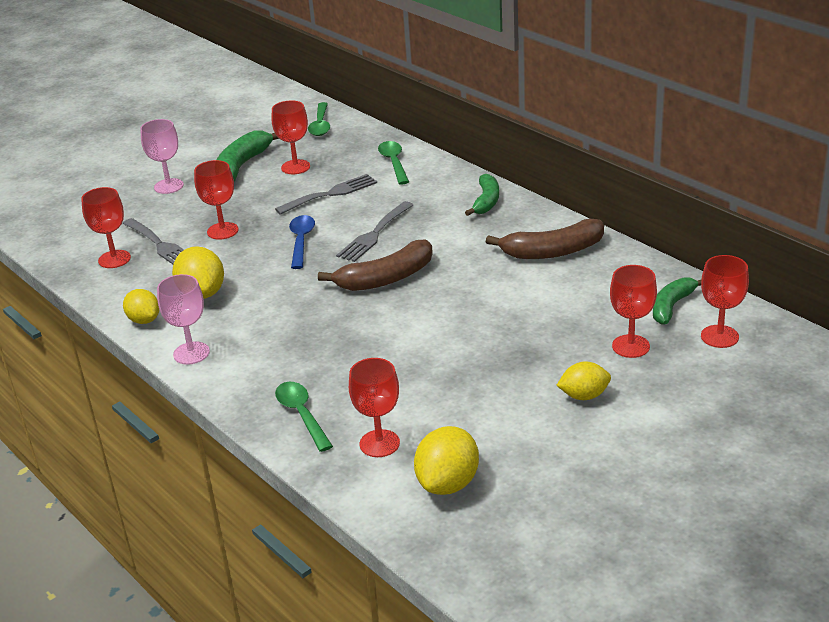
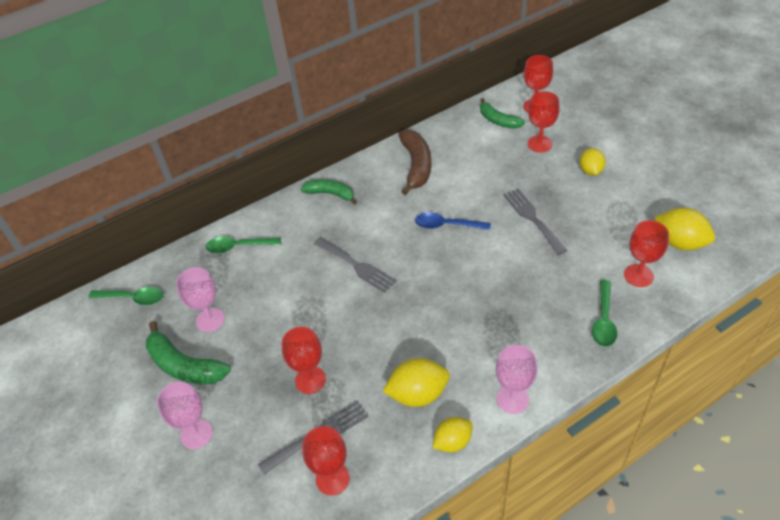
camera: 80 degrees left, 15 degrees up
(295, 167) = (210, 320): red goblet -> pink goblet
(301, 241) = (350, 317): blue spoon -> blue spoon (446, 225)
(301, 415) = (603, 320): green spoon -> green spoon turned 60 degrees counterclockwise
(331, 194) = (275, 293): grey fork -> grey fork (532, 218)
(385, 278) = (427, 262): brown banana -> none

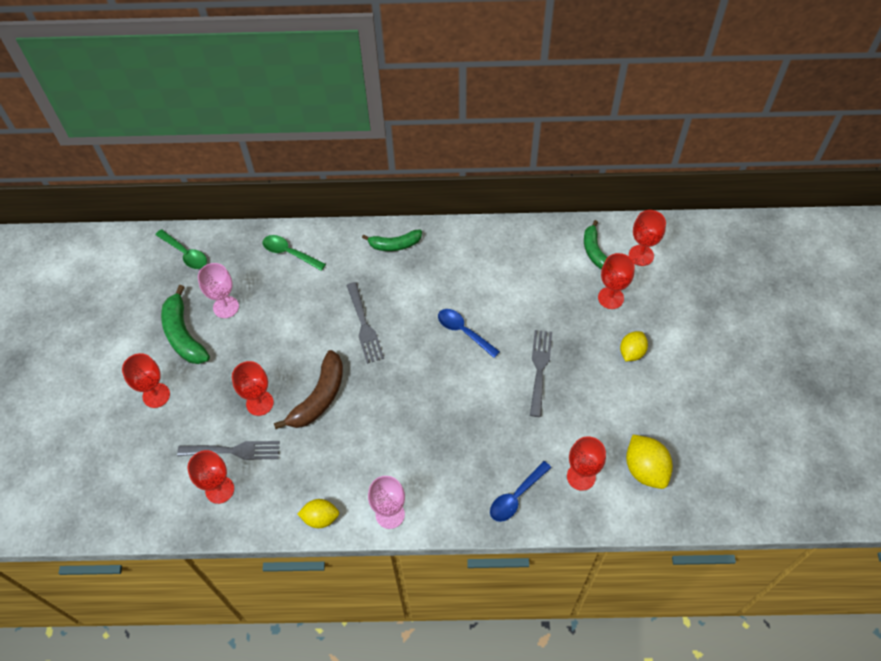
camera: 30 degrees right, 10 degrees up
(196, 434) = (156, 395): pink goblet -> red goblet
(331, 194) = (395, 244): green banana -> green banana turned 120 degrees clockwise
(416, 166) = (485, 258): brown banana -> brown banana (319, 397)
(418, 394) = (325, 464): yellow lemon -> none
(603, 320) = (516, 497): green spoon -> blue spoon

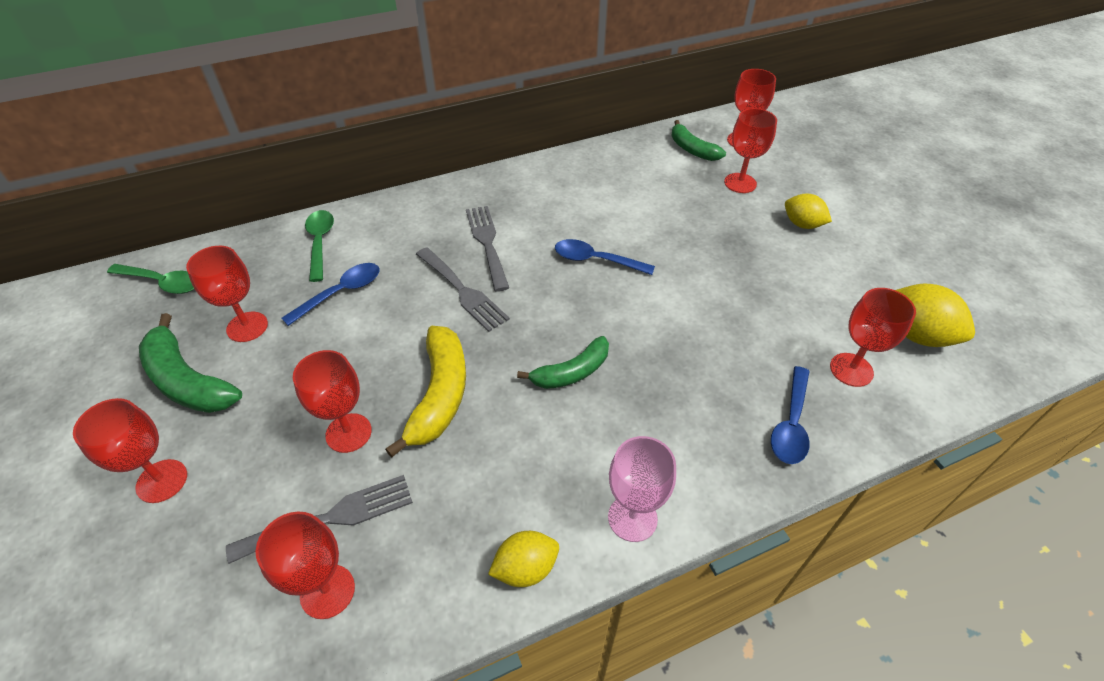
camera: 25 degrees left, 10 degrees down
(226, 307) = (247, 327): pink goblet -> red goblet
(288, 300) = (341, 293): none -> blue spoon
(289, 253) = (320, 243): green spoon -> green spoon turned 75 degrees clockwise
(319, 397) = (439, 395): brown banana -> yellow banana
(395, 244) = (458, 200): green banana -> green banana (571, 372)
(539, 368) = (713, 270): grey fork -> grey fork (487, 243)
(631, 352) = (802, 224): yellow lemon -> yellow lemon turned 60 degrees counterclockwise

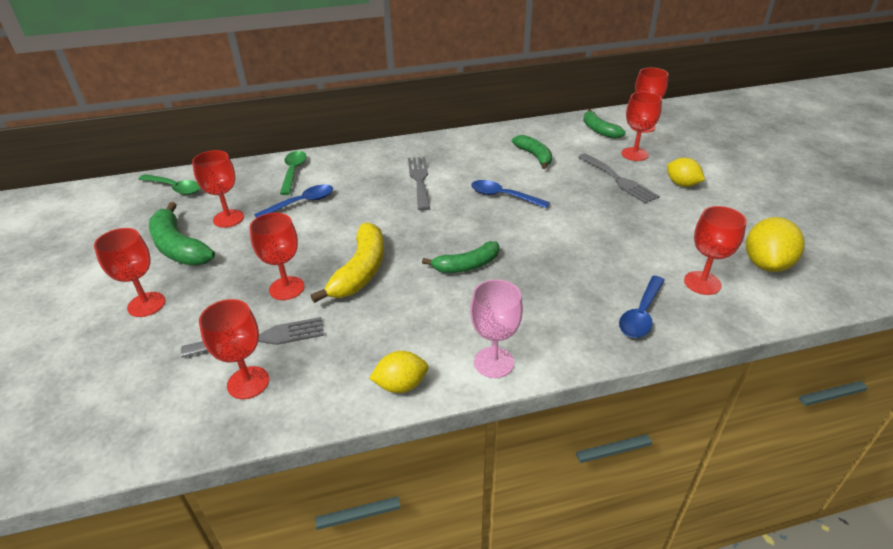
camera: 10 degrees right, 10 degrees down
(463, 291) = (394, 209): grey fork -> grey fork (619, 180)
(622, 195) = (534, 156): none -> green banana
(916, 335) = (766, 264): yellow lemon -> yellow lemon turned 60 degrees clockwise

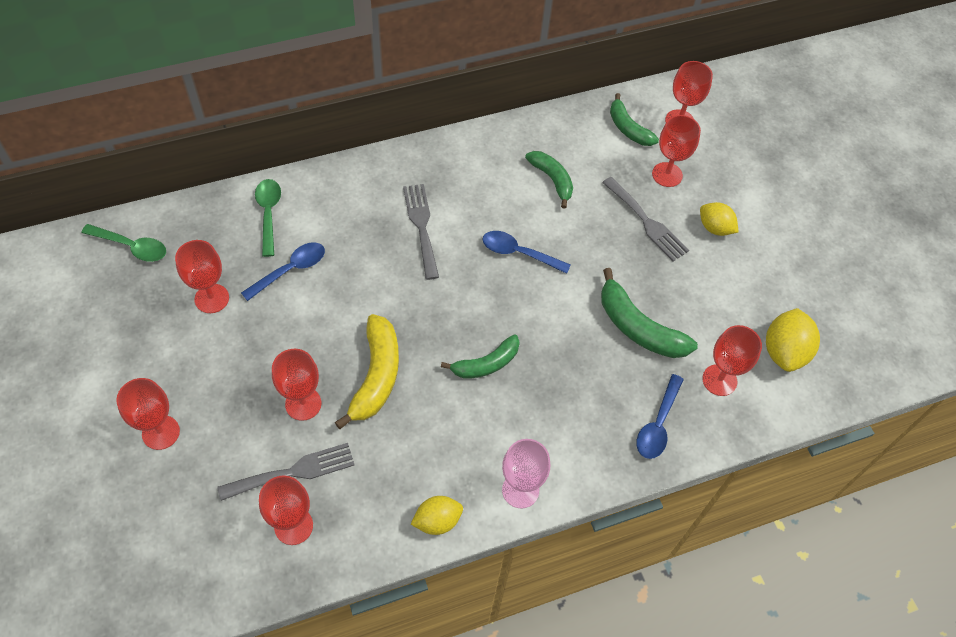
camera: 10 degrees left, 20 degrees up
(179, 247) = (168, 346): green banana -> green banana (638, 327)

